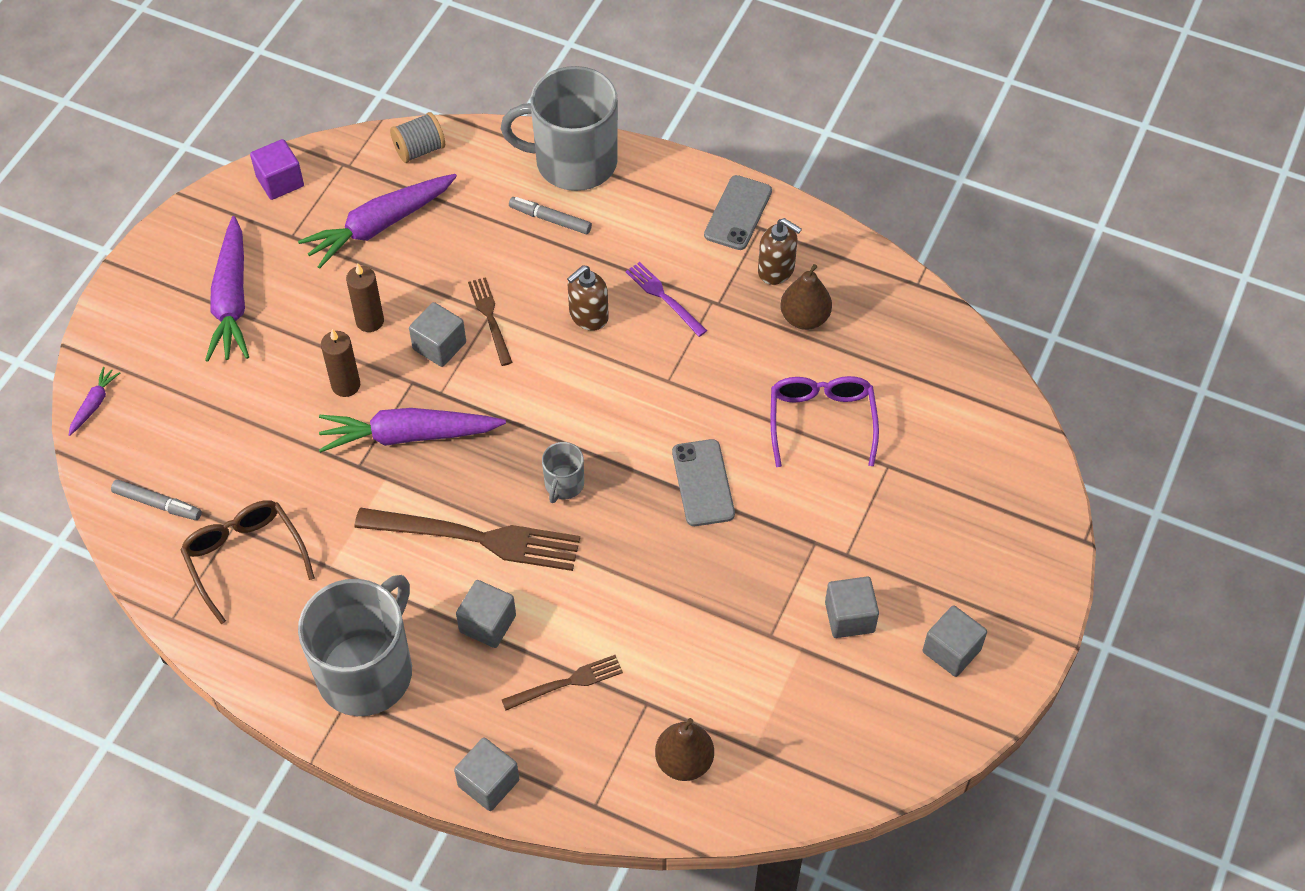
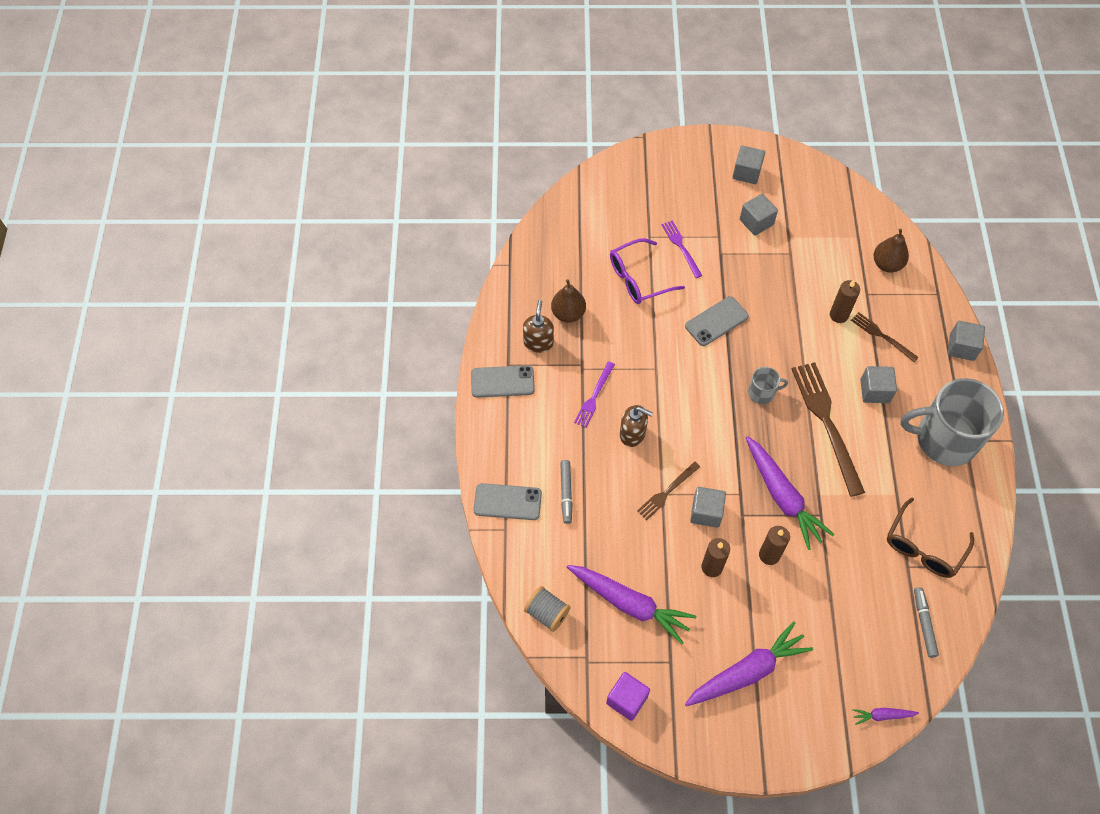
camera: 115 degrees left, 5 degrees up
(573, 162) = (507, 502): grey mug -> grey phone
(631, 644) = (838, 315): none -> brown candle
(850, 496) = (681, 247): none -> purple fork

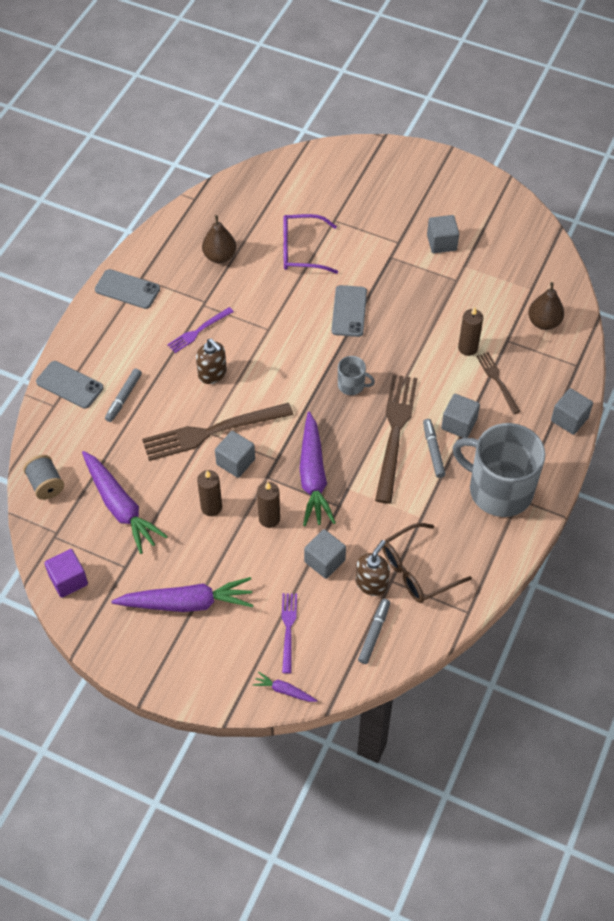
camera: 25 degrees right, 5 degrees down
(538, 342) = (178, 270): brown soap dispenser -> brown soap dispenser (372, 583)
(667, 492) = (212, 432): brown fork -> brown fork, size x1.91
(681, 247) = (357, 239): purple fork -> purple fork (288, 629)
(716, 321) = (349, 311): grey phone -> grey phone turned 75 degrees counterclockwise
(746, 173) = (460, 198): grey cube -> grey cube (324, 561)
(868, 426) = (433, 451): none -> grey marker

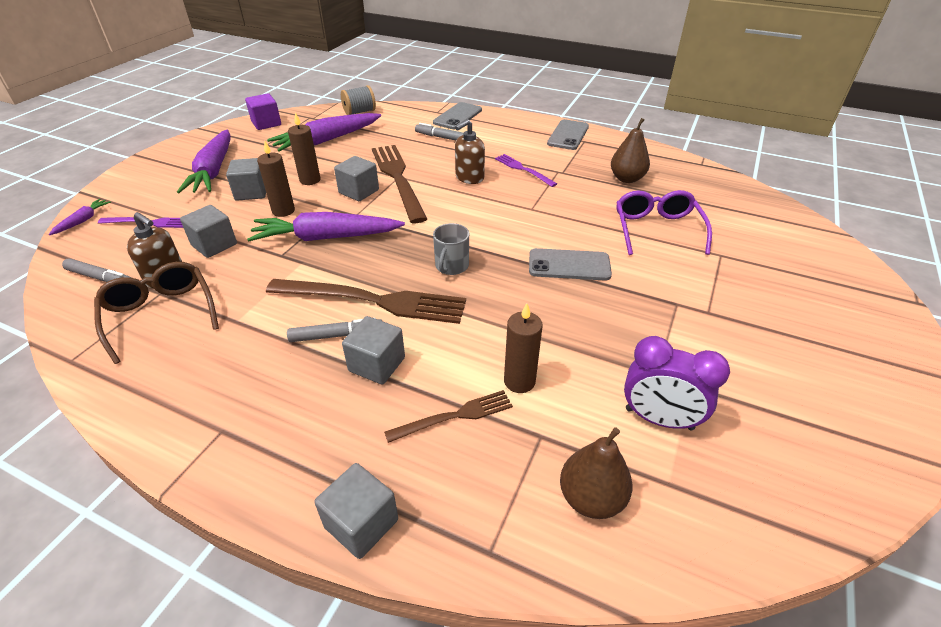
camera: 90 degrees right, 15 degrees down
(441, 243) = (729, 359): grey cube -> grey cube (251, 192)
(490, 285) = (658, 419): none -> purple clock
(498, 489) = (247, 405): grey mug -> none

